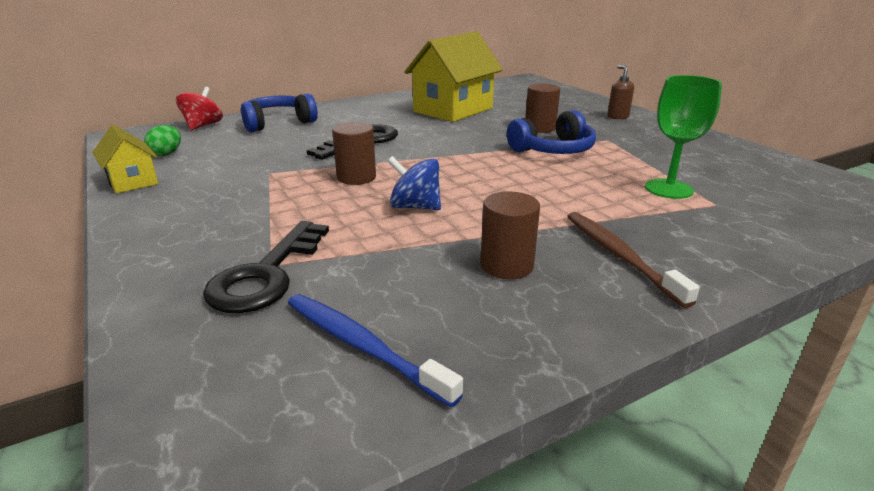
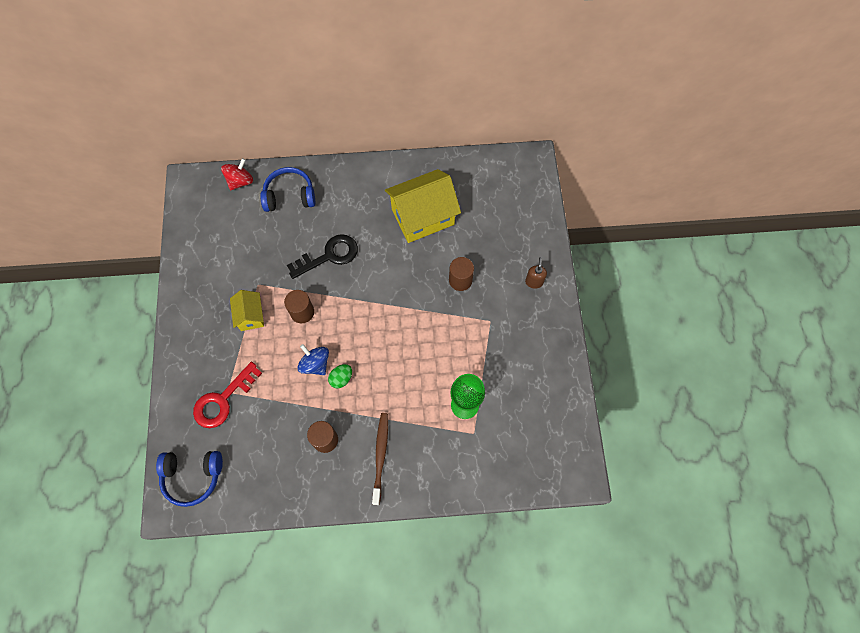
camera: 25 degrees right, 40 degrees up
(132, 181) = (184, 265): yellow house -> yellow house (251, 316)
(166, 154) = (209, 228): green egg -> green egg (341, 378)
(266, 274) = (223, 400): black key -> red key
(362, 346) = (240, 467): blue toothbrush -> none
(553, 150) = (441, 322): blue headphones -> blue headphones (192, 476)

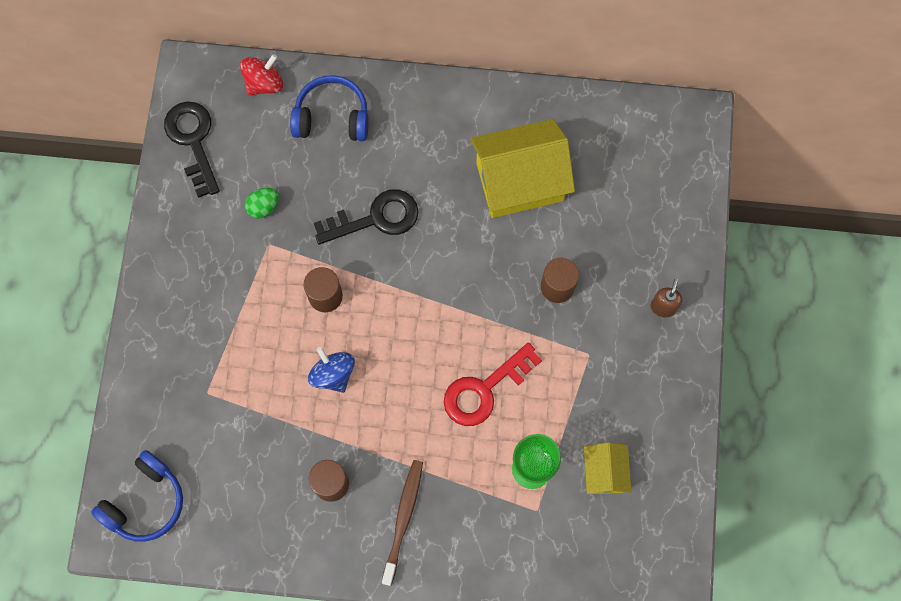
camera: 10 degrees right, 5 degrees up
(192, 476) = (145, 502): blue headphones -> blue headphones turned 60 degrees counterclockwise
(196, 226) = (193, 141): none -> black key
(223, 400) = (199, 403): red key -> red key (484, 389)
(251, 316) = (253, 289): yellow house -> yellow house (604, 472)
(341, 378) = (366, 401): green egg -> green egg (263, 207)

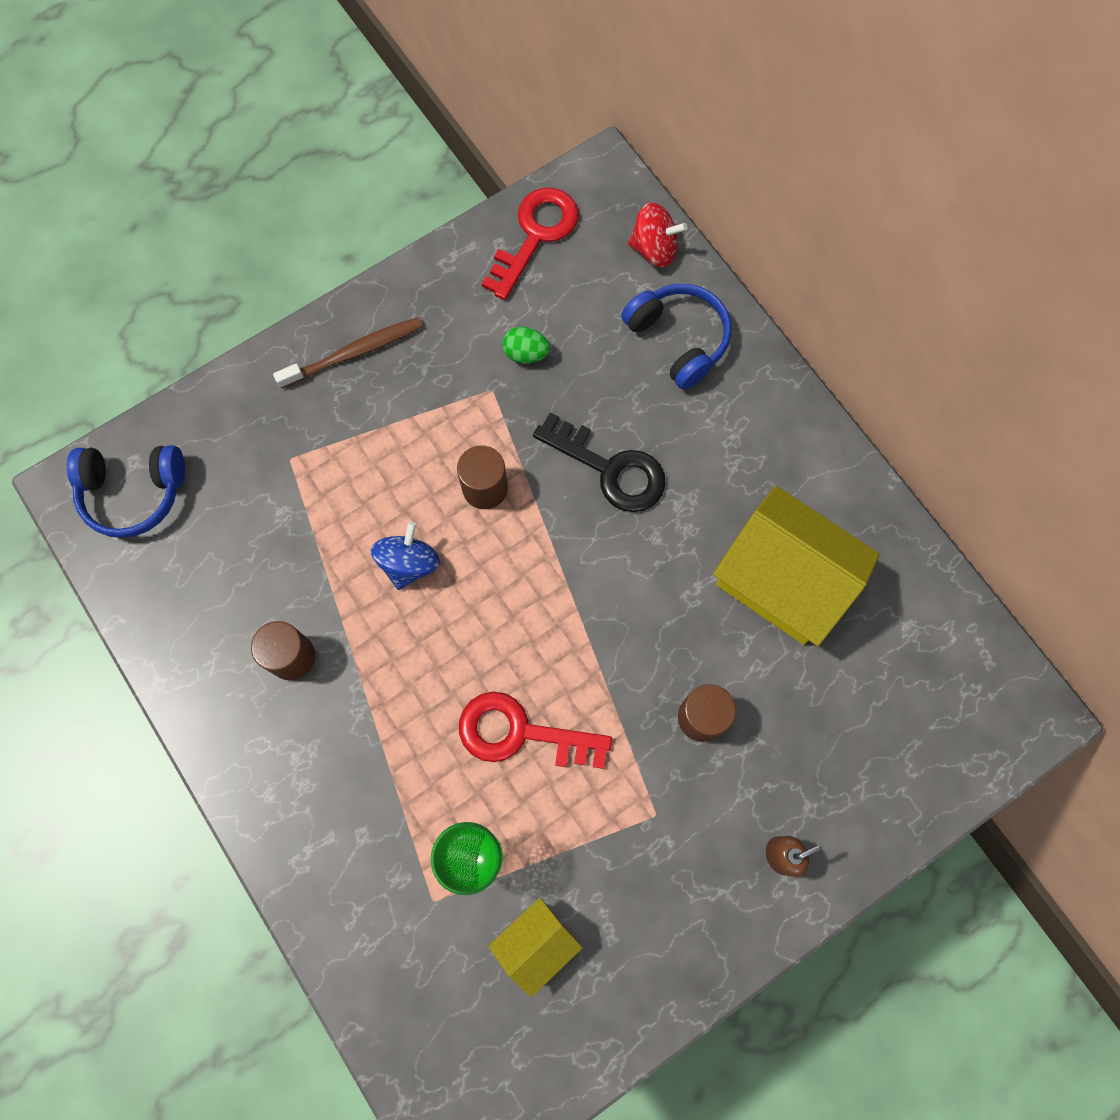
camera: 50 degrees right, 0 degrees up
(193, 141) = (535, 235): black key -> red key
(403, 519) = (311, 763): brown toothbrush -> brown toothbrush (354, 353)

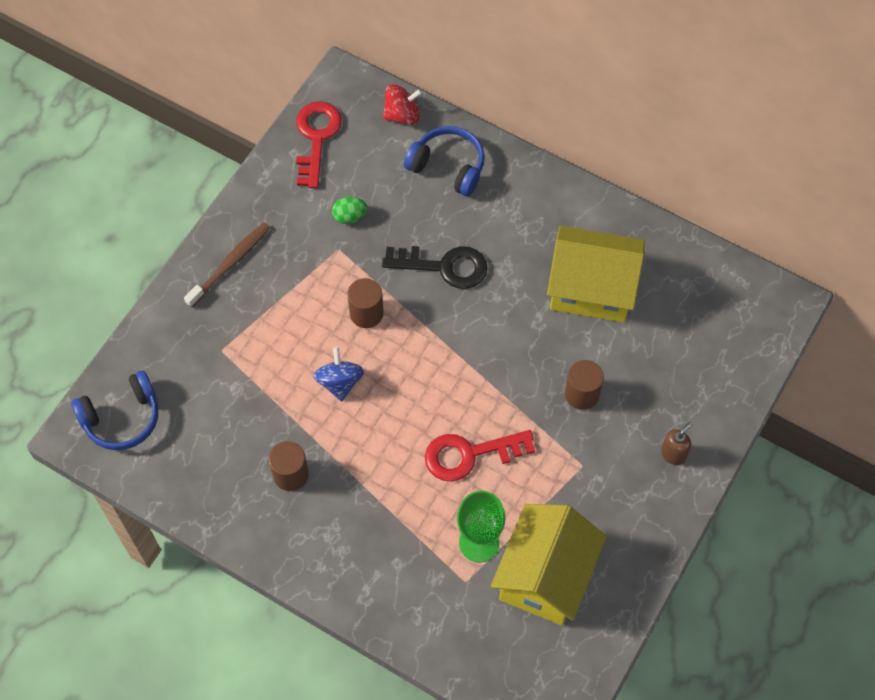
camera: 25 degrees left, 10 degrees down
(536, 943) = (545, 576): yellow house -> yellow house, size x1.91

